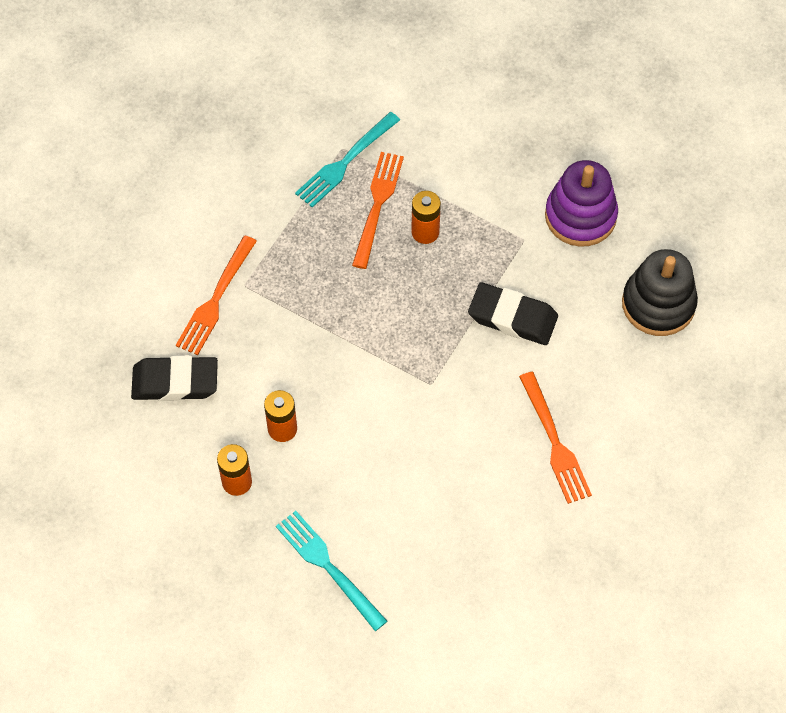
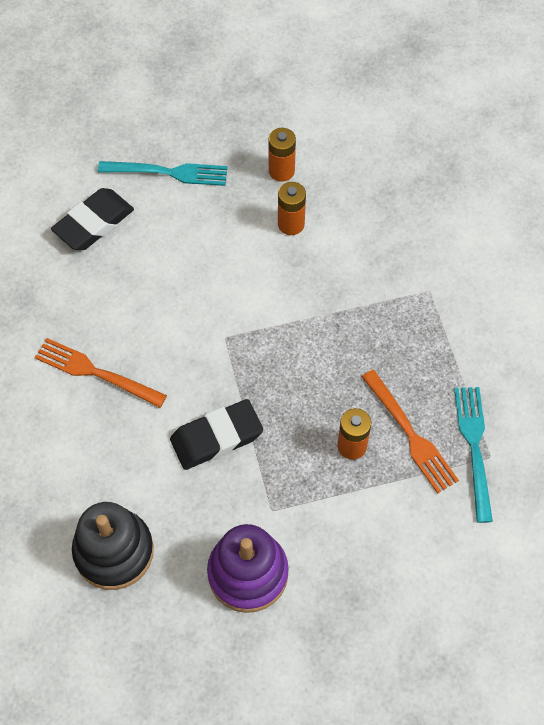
camera: 135 degrees right, 0 degrees up
(175, 382) = (393, 193): black eraser -> black eraser (94, 223)
(215, 300) = (435, 264): orange fork -> none

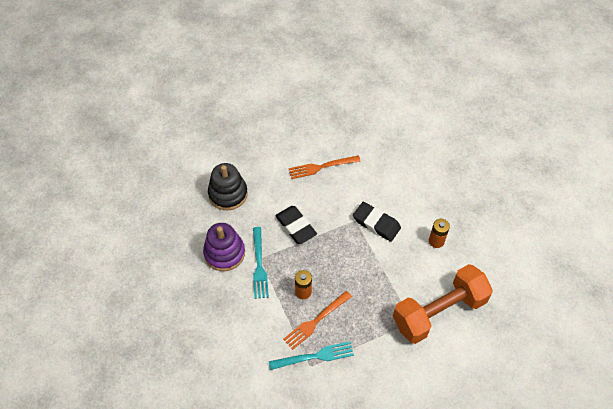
camera: 80 degrees right, 5 degrees down
(94, 223) = (408, 149): black eraser -> black eraser (376, 223)
(95, 372) = (321, 167): orange fork -> orange fork turned 120 degrees counterclockwise
(169, 172) = (451, 176): turquoise fork -> turquoise fork (259, 265)
(281, 171) = (471, 231): orange battery -> none
(419, 250) = (439, 312): none -> orange dumbbell

